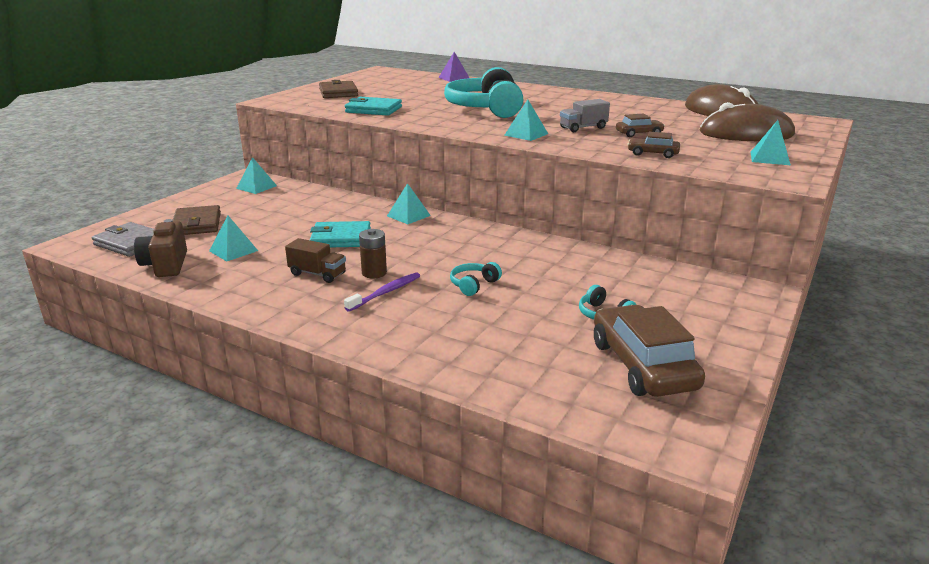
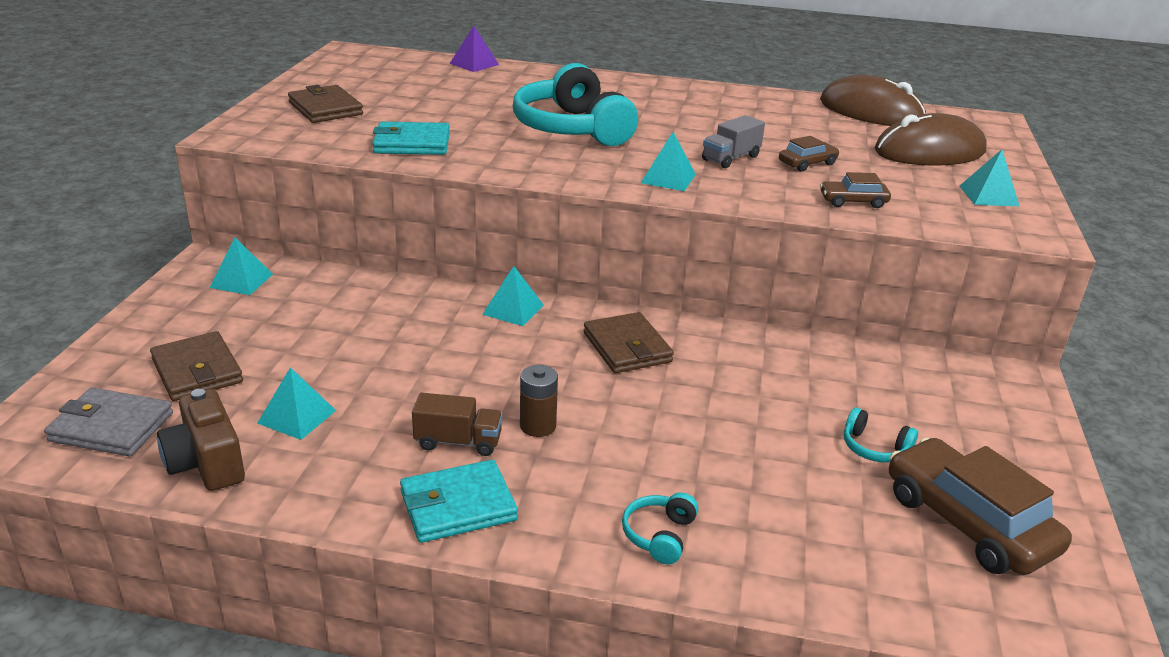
camera: 20 degrees left, 5 degrees up
(341, 238) = (445, 367): turquoise wallet -> turquoise wallet (458, 506)
(386, 292) = (578, 460): purple toothbrush -> none
(468, 242) = (627, 347): none -> brown wallet
(473, 285) = (685, 425): turquoise headphones -> turquoise headphones (659, 535)

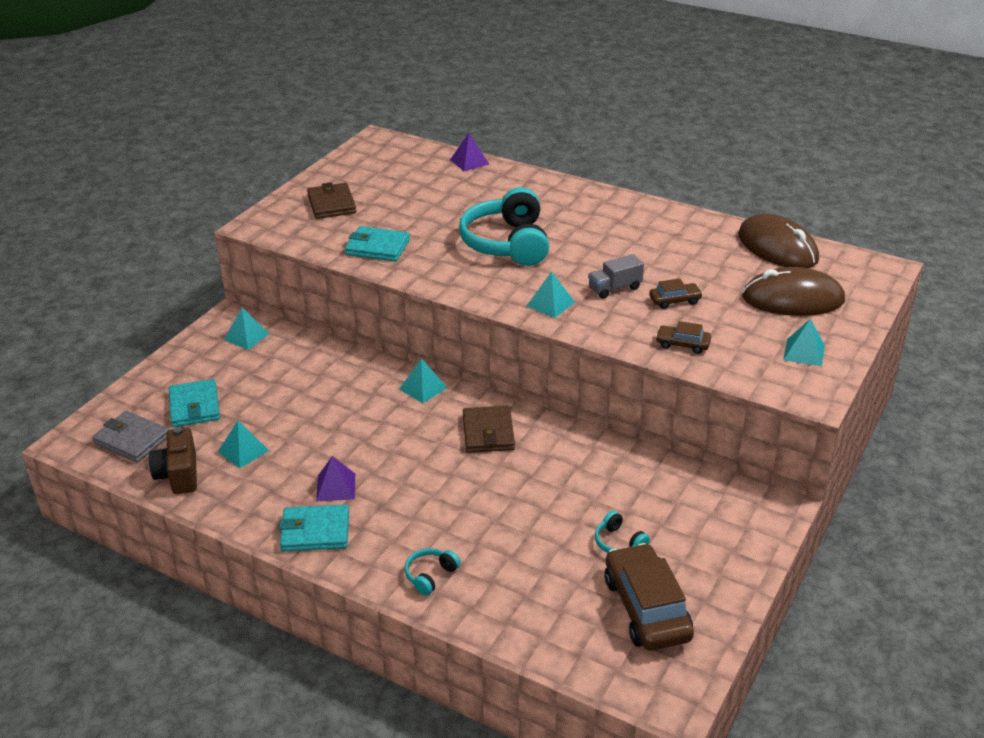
camera: 20 degrees right, 5 degrees up
(197, 371) = (194, 406): brown wallet -> turquoise wallet
(458, 442) = (336, 487): brown truck -> purple pyramid
(538, 426) = (393, 484): brown battery -> none

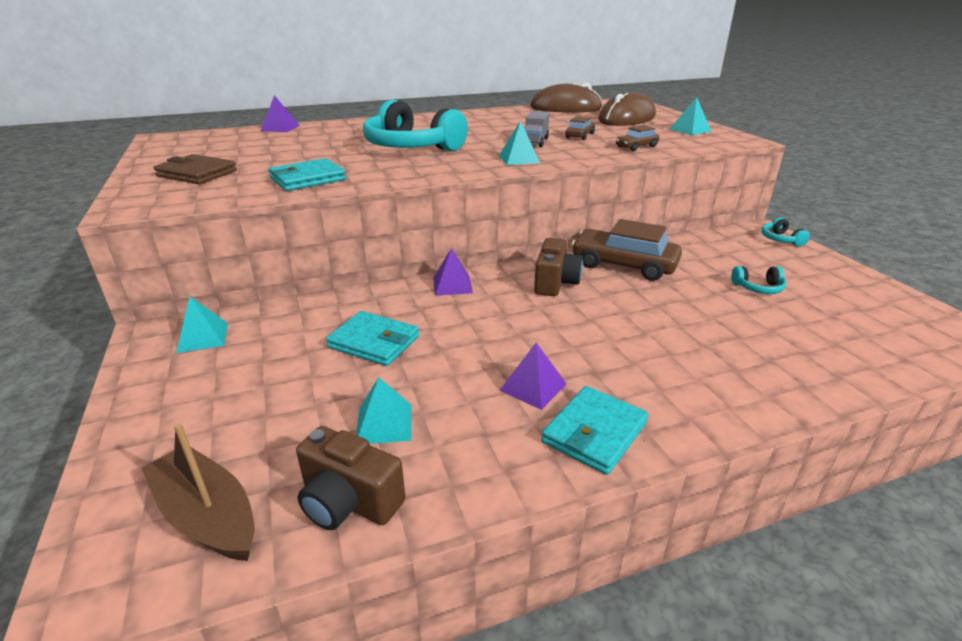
camera: 50 degrees left, 5 degrees down
(132, 440) = (207, 515): grey wallet -> brown boat
(194, 406) = (244, 425): turquoise wallet -> turquoise wallet (374, 342)
(423, 388) = (452, 285): turquoise pyramid -> purple pyramid
(430, 575) = (736, 389): turquoise headphones -> turquoise headphones (780, 239)
(488, 432) = (555, 283): brown wallet -> brown camera
(646, 608) = (852, 308): brown car -> brown car (623, 265)

